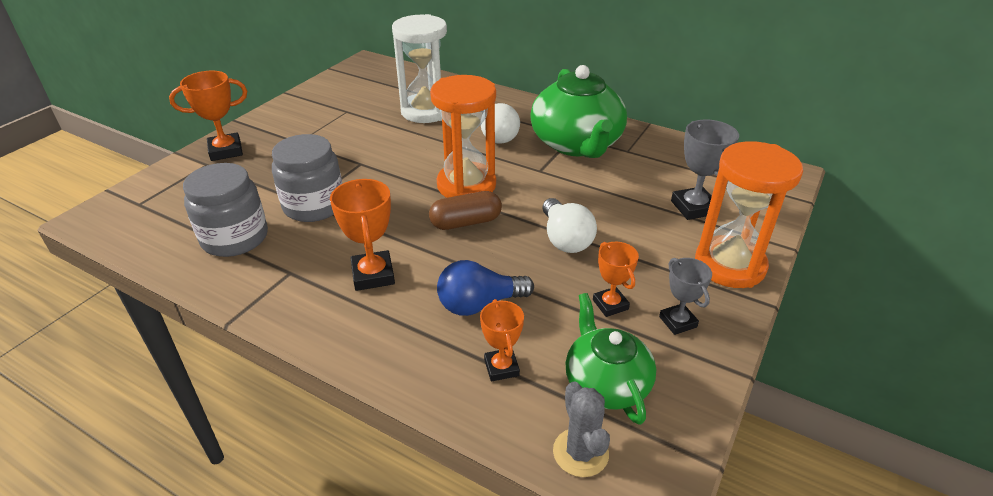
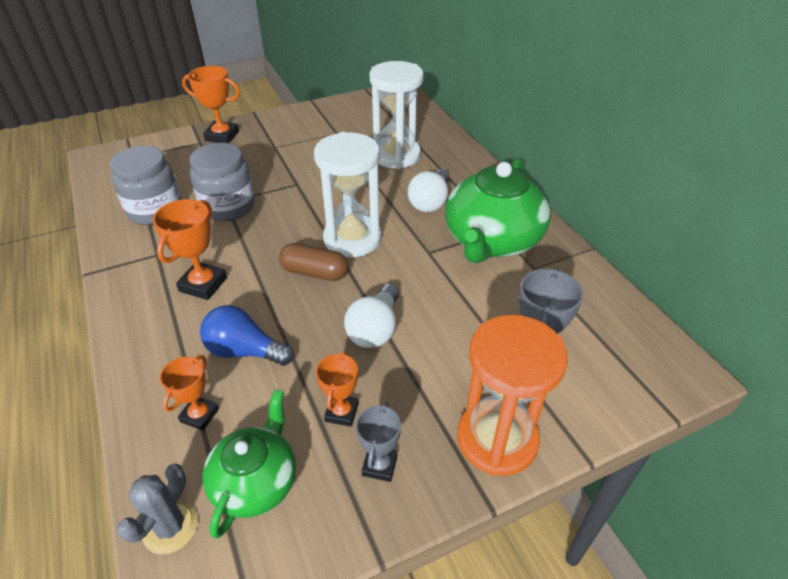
camera: 35 degrees right, 5 degrees up
(466, 185) = (352, 239): orange hourglass -> white hourglass

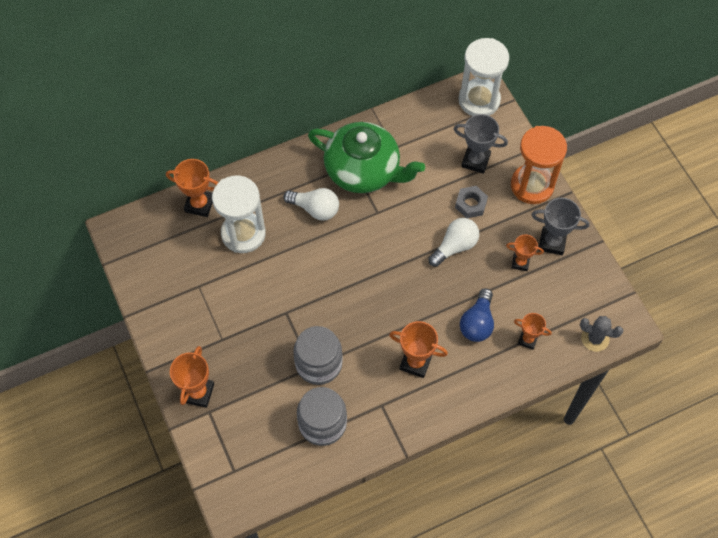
camera: 90 degrees left, 20 degrees up
(256, 481) = (566, 302): green teapot -> none
(315, 272) = (401, 287): brown capsule -> none
(352, 239) = (362, 264): white hourglass -> white hourglass (479, 100)
(375, 329) = (455, 246): white light bulb -> white light bulb turned 60 degrees counterclockwise
(379, 465) = (552, 242): grey trophy -> grey trophy, size x1.53
(430, 130) = (199, 204): none -> orange trophy
(449, 350) = (470, 204): none -> grey nut

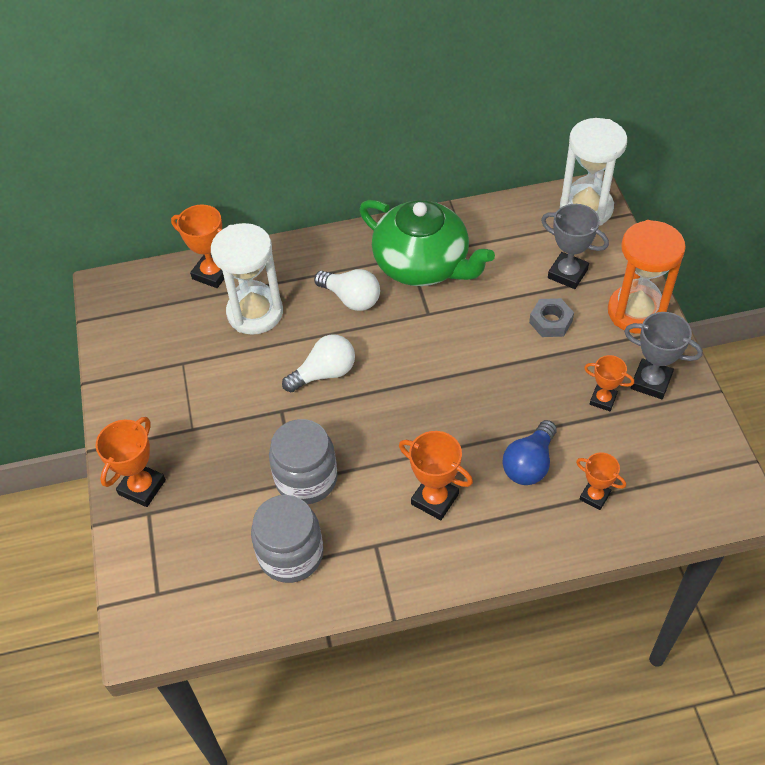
camera: 15 degrees right, 10 degrees down
(455, 246) = (519, 367): white light bulb -> white light bulb (324, 373)
(595, 338) = (690, 511): grey cactus -> none

